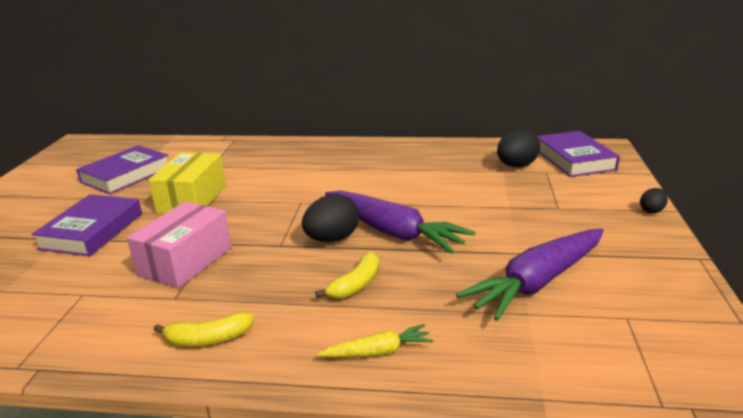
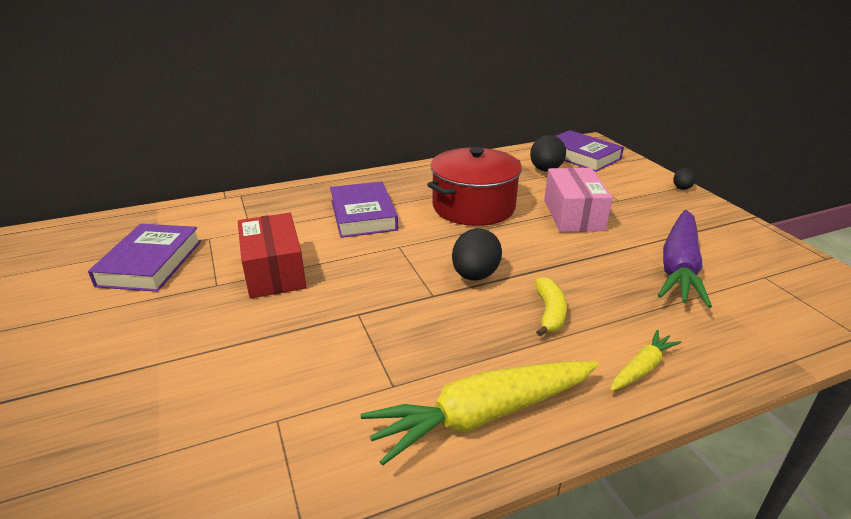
camera: 30 degrees left, 5 degrees up
(92, 231) = (191, 341): purple book -> purple book (363, 215)
(185, 261) = (354, 342): pink box -> pink box (573, 215)
(192, 199) = (274, 271): yellow box -> red box
(208, 339) = (483, 415): yellow banana -> yellow carrot
(392, 232) = (519, 254): purple carrot -> none
(403, 184) = (473, 207): none -> red pot

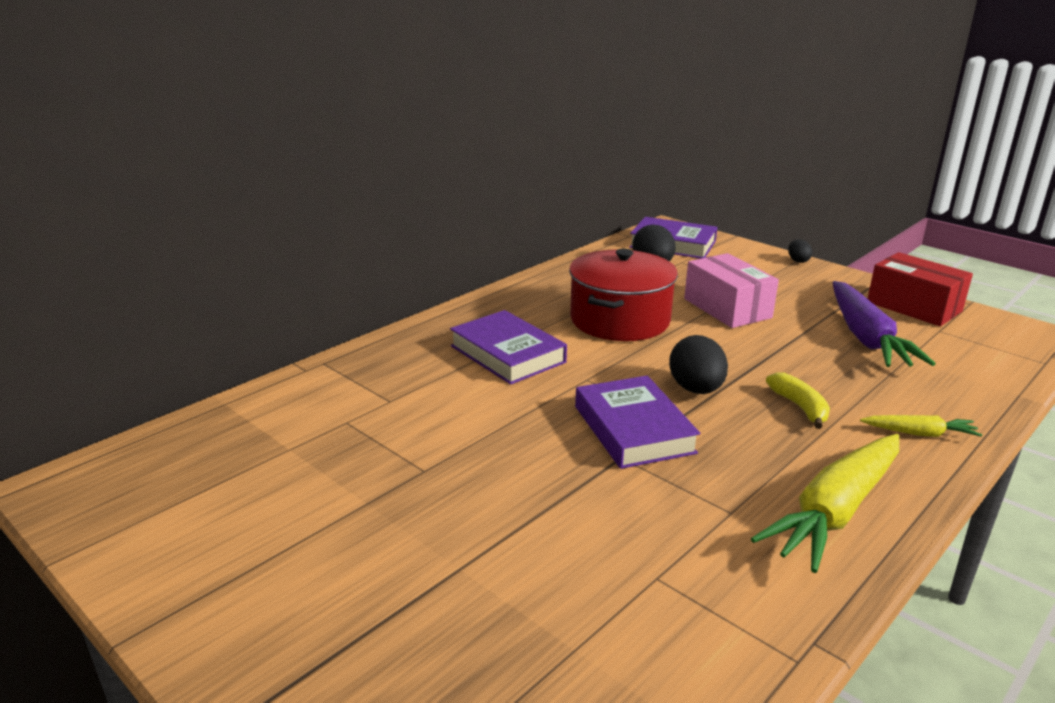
camera: 25 degrees left, 5 degrees down
(150, 263) = (305, 468): purple book -> purple book (633, 429)
(274, 271) = (477, 438): red box -> red box (914, 307)
(641, 368) = (919, 433): yellow carrot -> yellow carrot turned 75 degrees clockwise

